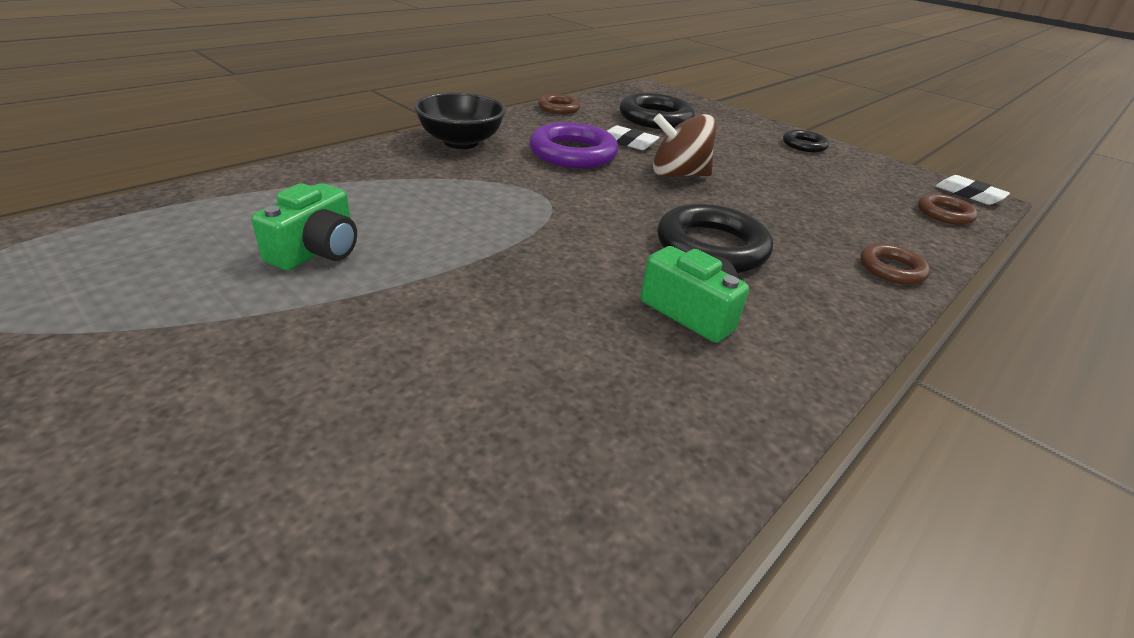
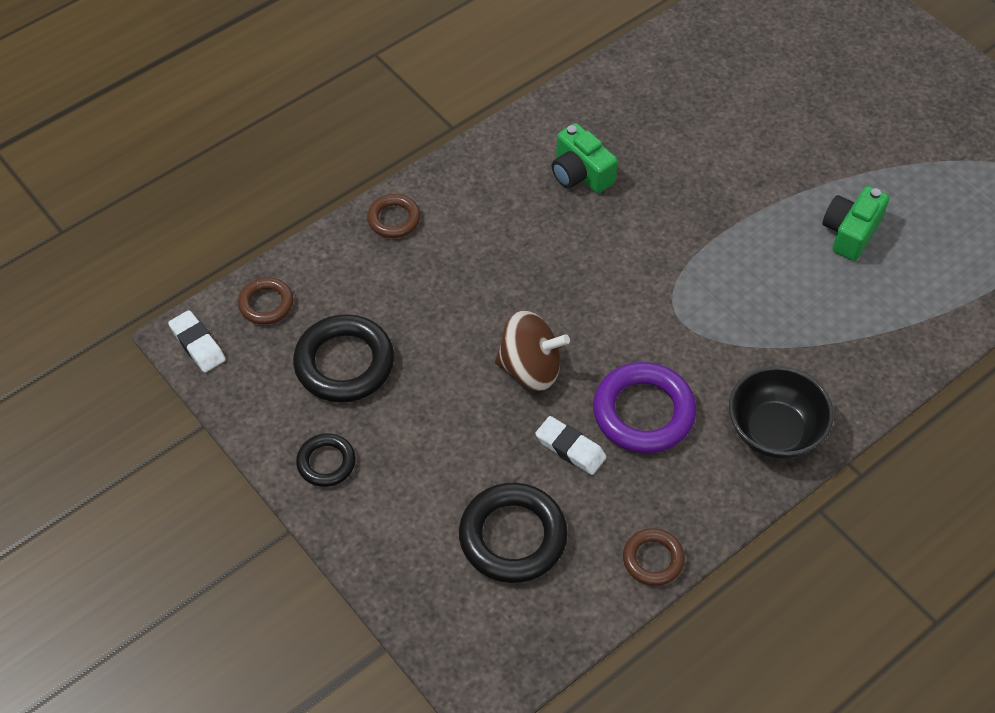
camera: 170 degrees left, 20 degrees up
(711, 247) = (539, 244): black ring -> black ring (344, 363)

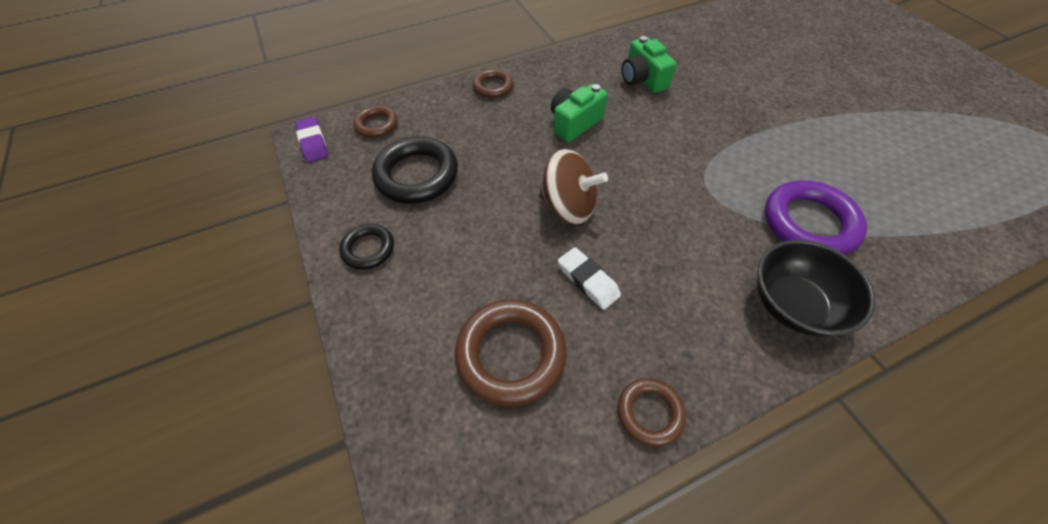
camera: 15 degrees right, 0 degrees up
(197, 344) = (313, 143): white eraser -> purple eraser
(513, 537) = (511, 354): black ring -> brown ring
(643, 412) = (664, 262): purple ring -> purple ring (809, 223)
(850, 232) = (869, 151): green camera -> green camera (574, 123)

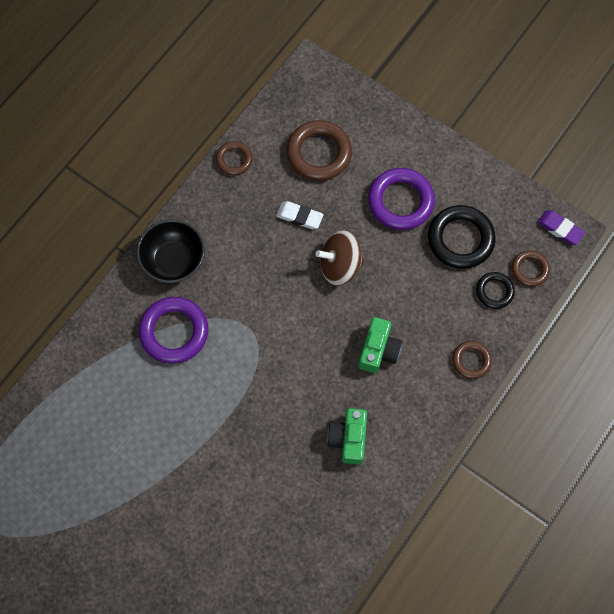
camera: 150 degrees right, 15 degrees up
(368, 249) = (444, 171): black ring -> black ring (494, 291)
(448, 240) = (400, 201): none -> purple ring
(643, 79) = (348, 438): green camera -> green camera turned 120 degrees counterclockwise

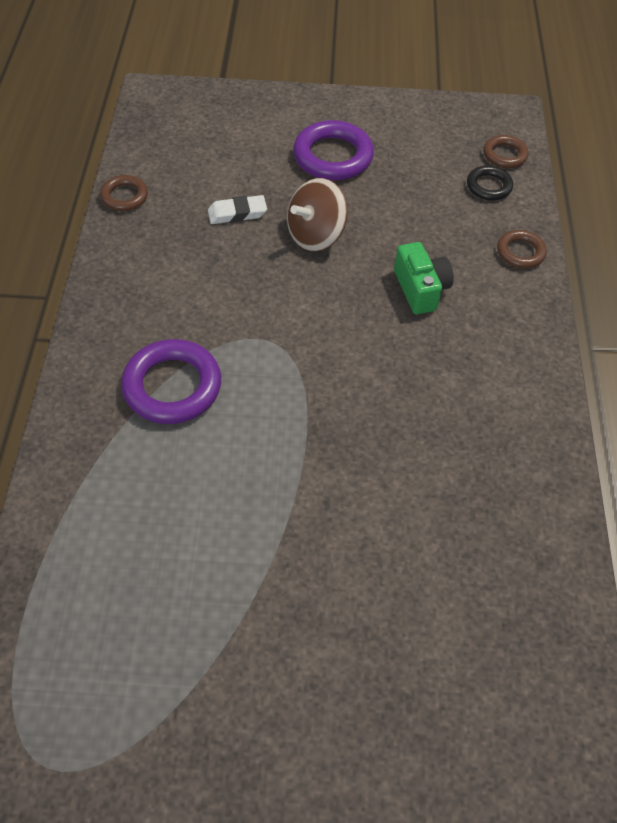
camera: 35 degrees left, 15 degrees down
(174, 260) = (120, 316): black bowl -> none
(319, 153) = (215, 153): brown ring -> none
(348, 438) = (461, 387): green camera -> none
(460, 239) = (418, 160): black ring -> none
(560, 229) = (501, 114): purple eraser -> none

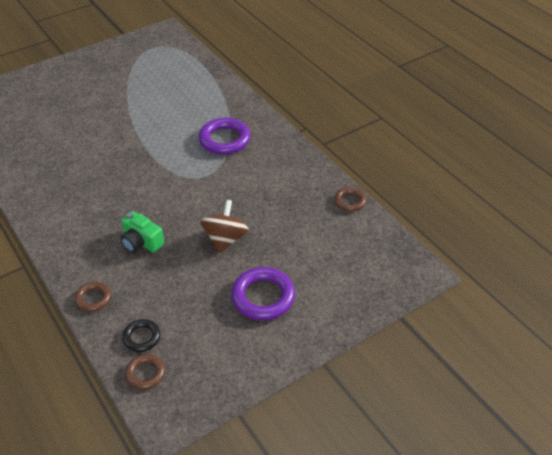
camera: 145 degrees right, 10 degrees down
(237, 213) = (281, 227): white eraser -> none

